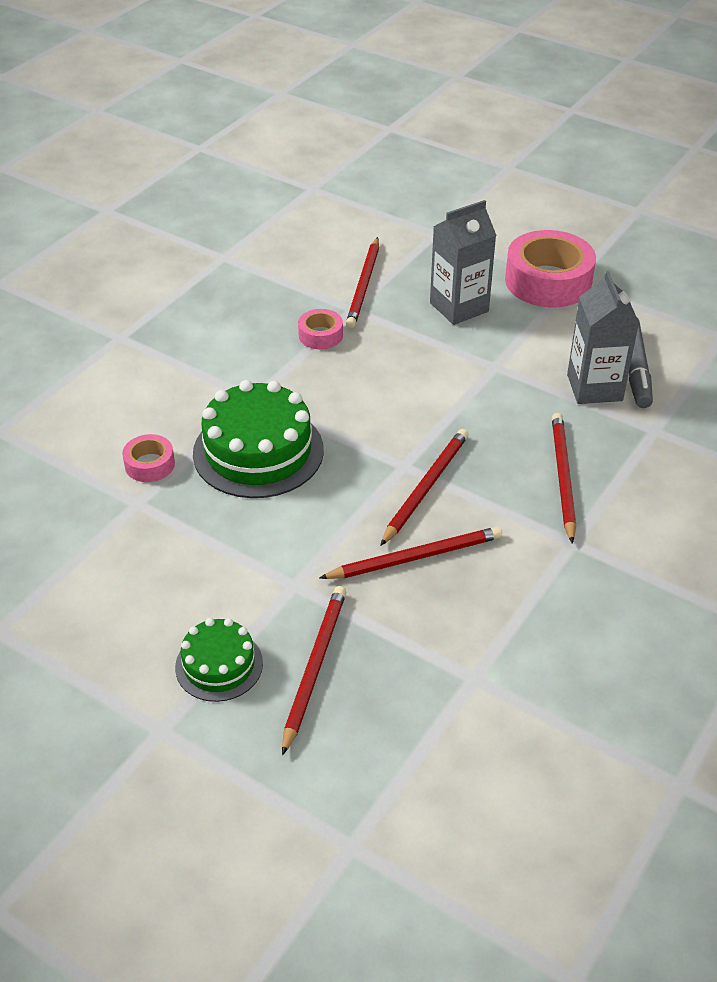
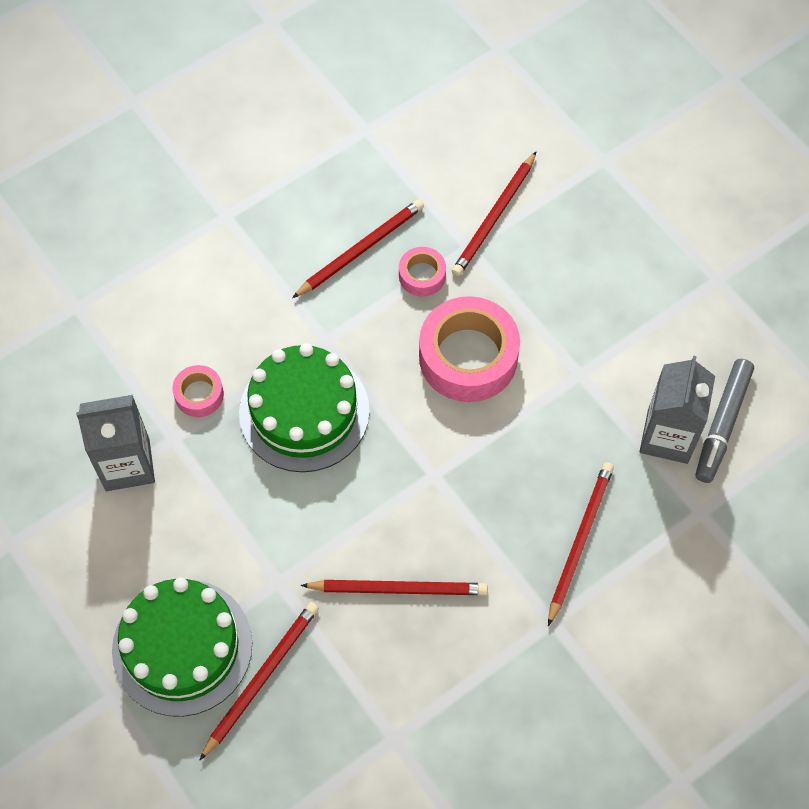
camera: 20 degrees right, 20 degrees up
(219, 665) = (182, 647): green cake -> green cake, size x1.76
(425, 487) = (443, 509): red pencil -> red pencil (360, 249)
(459, 307) = (579, 280): grey carton -> grey carton (127, 464)
(548, 281) = (691, 271): pink tape -> pink tape (468, 357)

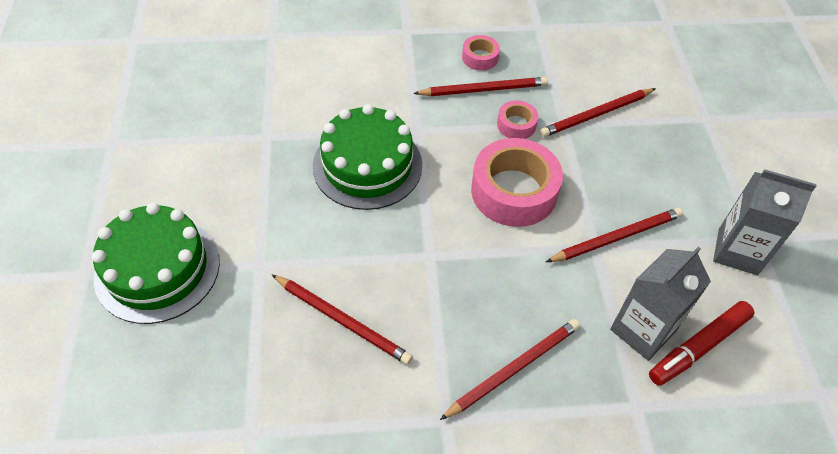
camera: 30 degrees right, 10 degrees down
(127, 464) = (224, 136): grey carton -> grey carton (737, 251)
(199, 395) = (305, 120): pink tape -> pink tape (480, 57)
(261, 678) = (192, 324): red pencil -> red pencil (616, 237)
(722, 424) = (698, 347): grey marker -> red marker

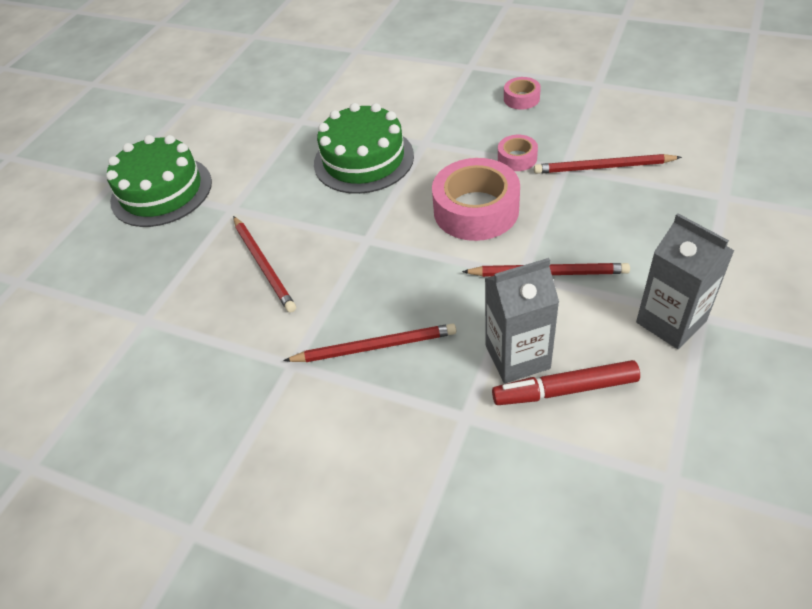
camera: 35 degrees right, 5 degrees down
(483, 89) = (506, 124): red pencil -> none

